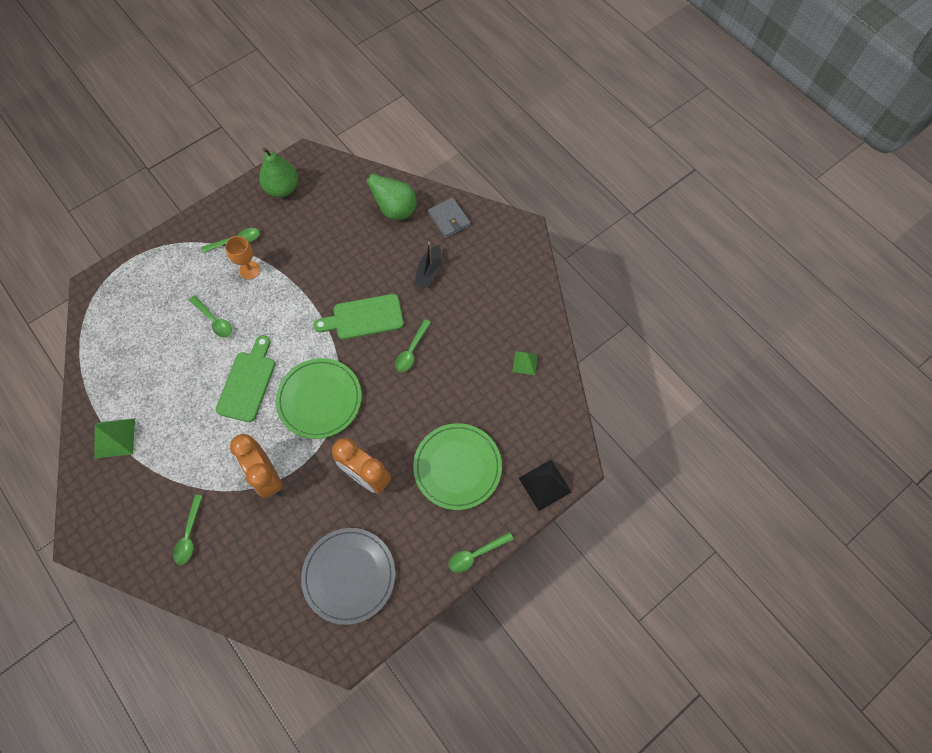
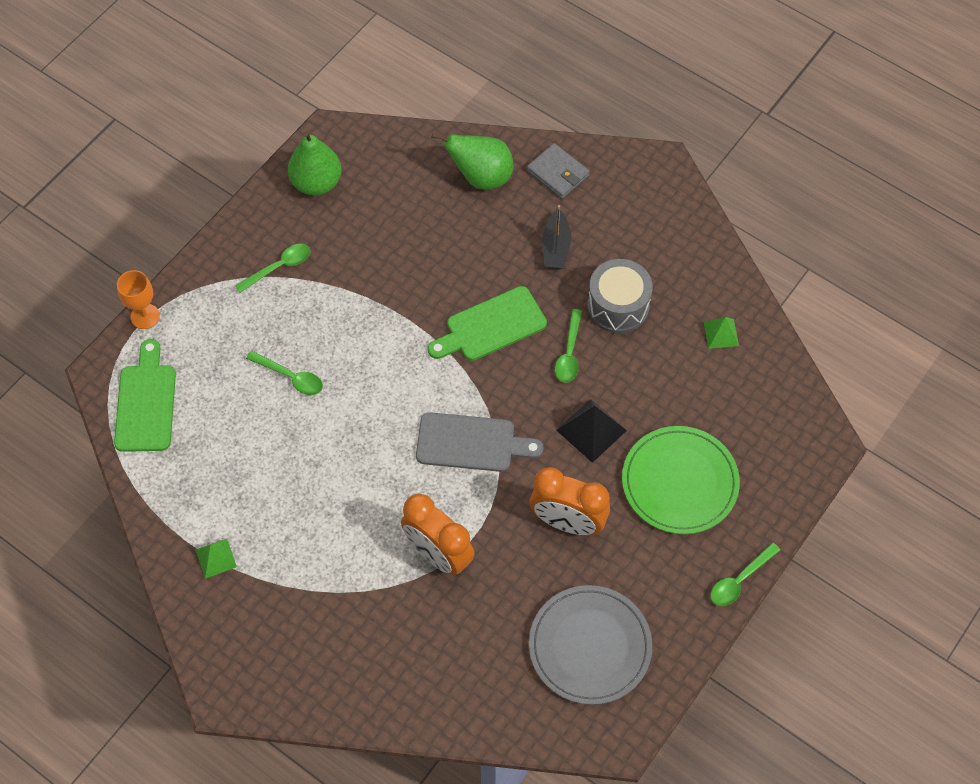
camera: 15 degrees left, 5 degrees down
(115, 438) = (216, 558): green pyramid -> green pyramid, size x0.63
(189, 535) = (364, 651): green spoon -> none
(247, 383) = (367, 445): green cutting board -> green cutting board (146, 403)
(250, 270) = (313, 300): orange goblet -> orange goblet (145, 316)
(319, 399) = (471, 443): green plate -> grey cutting board
(458, 325) = (618, 306): none -> grey drum
(545, 485) = (797, 476): black pyramid -> black pyramid (591, 430)

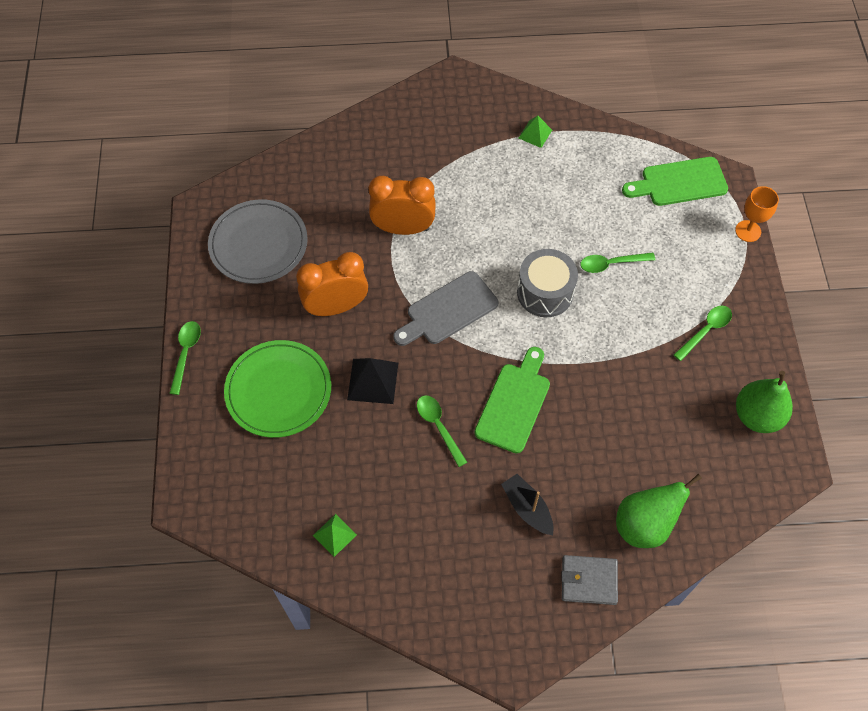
camera: 140 degrees right, 0 degrees up
(146, 403) = (679, 182): green cutting board -> green cutting board turned 120 degrees clockwise
(279, 267) = (706, 331): green spoon -> green spoon turned 150 degrees counterclockwise
(618, 306) = (435, 495): grey drum -> grey drum (545, 292)

